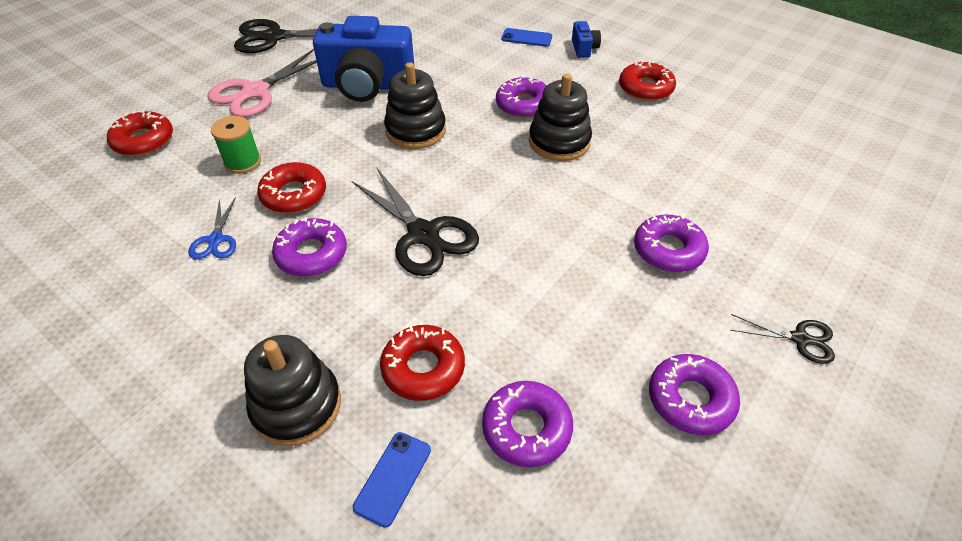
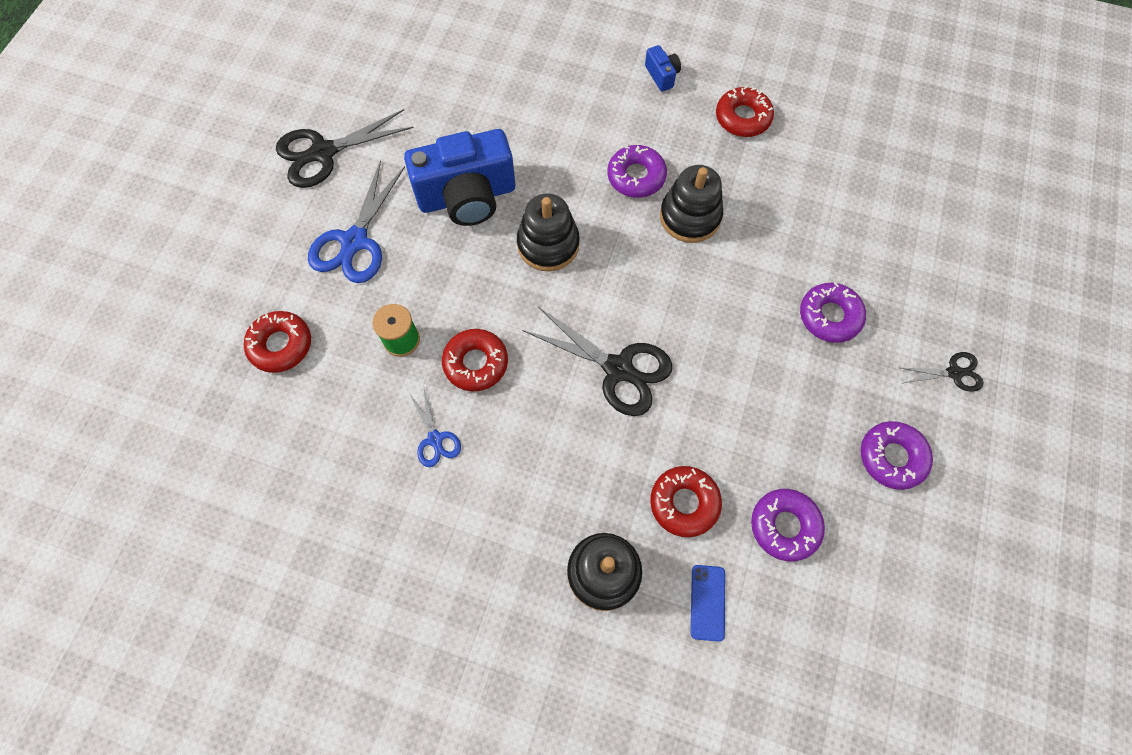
camera: 20 degrees left, 20 degrees up
(256, 92) = (355, 241): pink scissors -> blue scissors
(311, 254) = (531, 424): purple donut -> none
(526, 38) = (597, 75): blue phone -> none

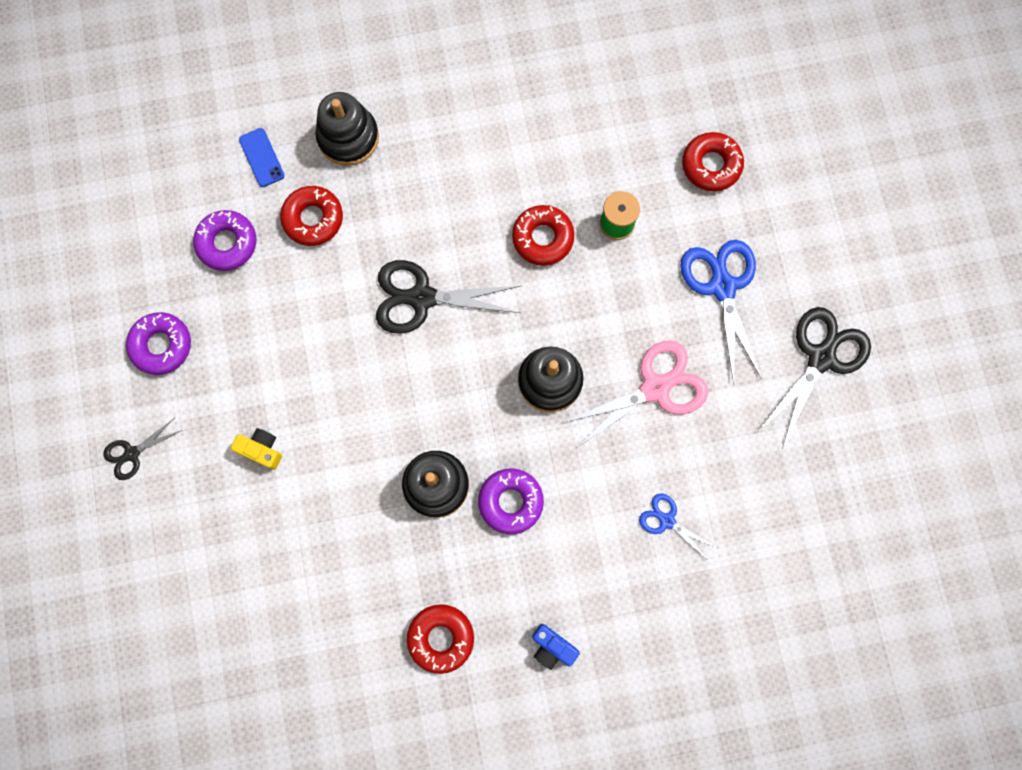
camera: 150 degrees right, 10 degrees up
(435, 439) = (534, 161): blue scissors -> blue scissors (667, 521)
(467, 196) = (655, 388): blue camera -> pink scissors
(829, 316) = (261, 449): purple donut -> yellow camera

